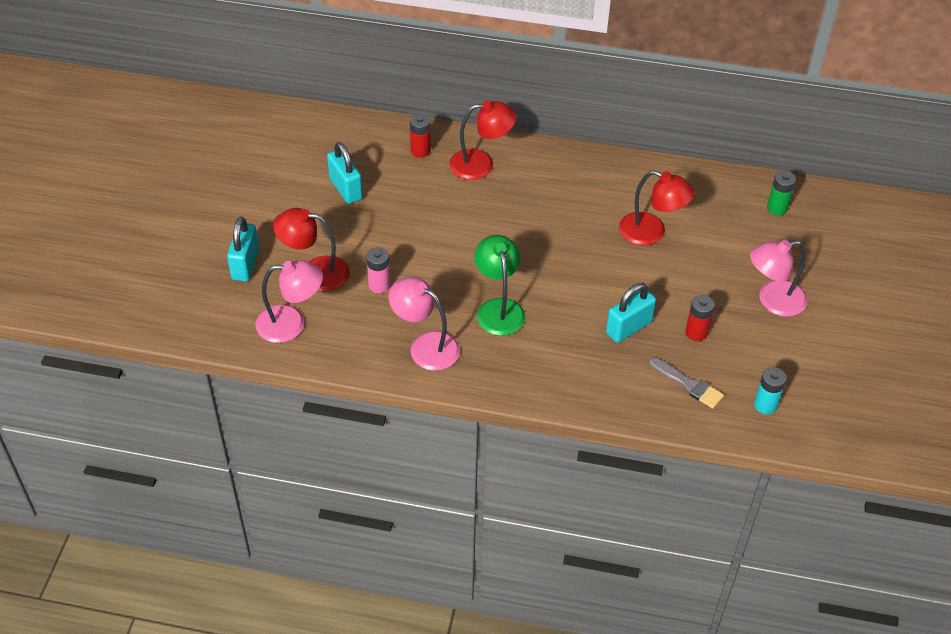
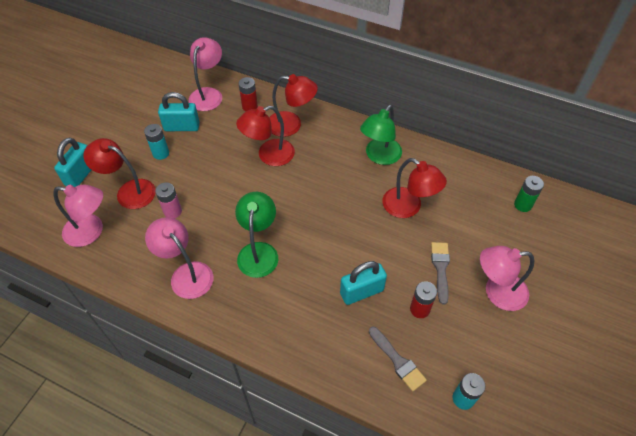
camera: 15 degrees right, 5 degrees up
(334, 223) = (161, 153): none -> turquoise battery
(345, 189) = (182, 127): turquoise padlock -> turquoise padlock turned 75 degrees counterclockwise
(361, 144) = (208, 94): none -> pink lamp
(467, 204) = (269, 155): none -> red lamp
(599, 183) = (379, 156): none -> green lamp
(706, 289) = (440, 268): none -> grey brush

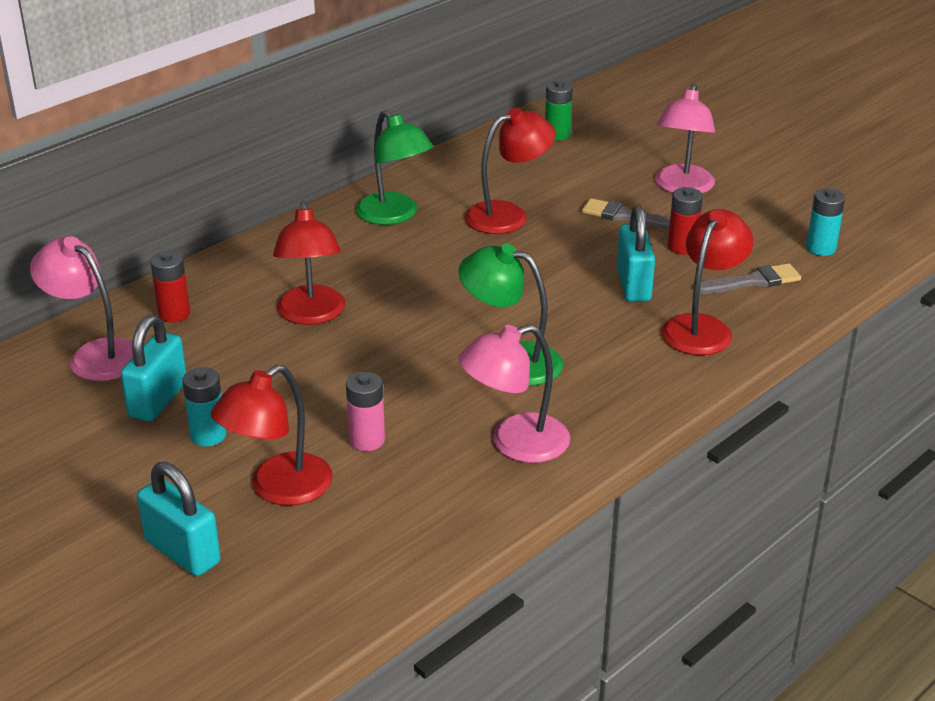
camera: 70 degrees left, 20 degrees down
(91, 232) = (349, 550): pink lamp -> none
(291, 125) = (259, 279): red lamp -> red lamp (702, 327)

